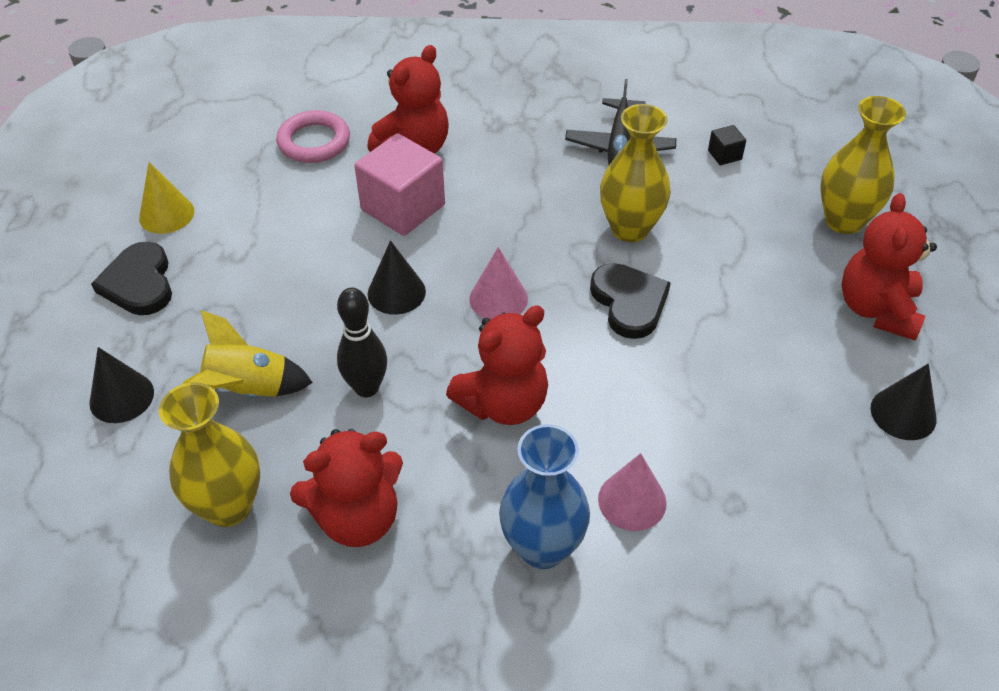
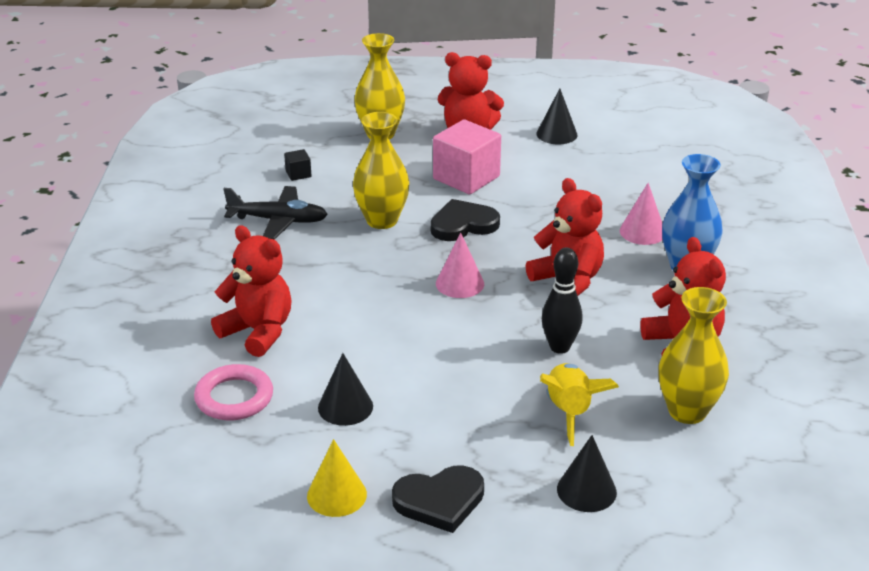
camera: 90 degrees left, 15 degrees down
(396, 292) = (452, 336): black cone -> black cone (345, 407)
(403, 207) = (343, 336): pink cube -> pink cube (466, 178)

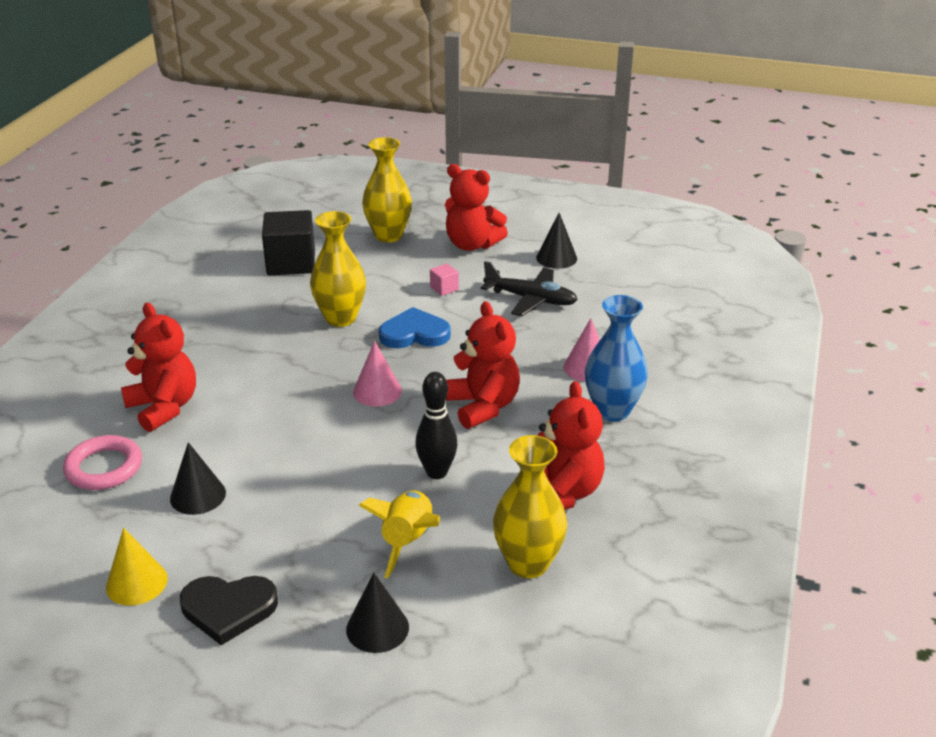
camera: 15 degrees right, 0 degrees up
(278, 220) = (247, 304): black plane -> black plane (531, 299)
(298, 174) = (291, 263): black cube -> black cube, size x2.28
(463, 224) = (414, 334): black heart -> blue heart
(466, 178) = (444, 288): pink cube -> pink cube, size x0.44

